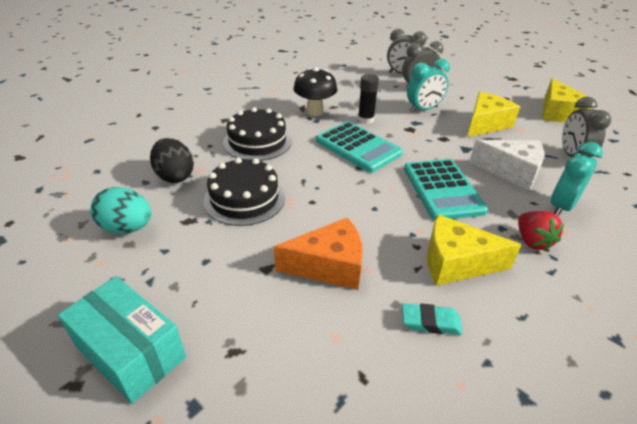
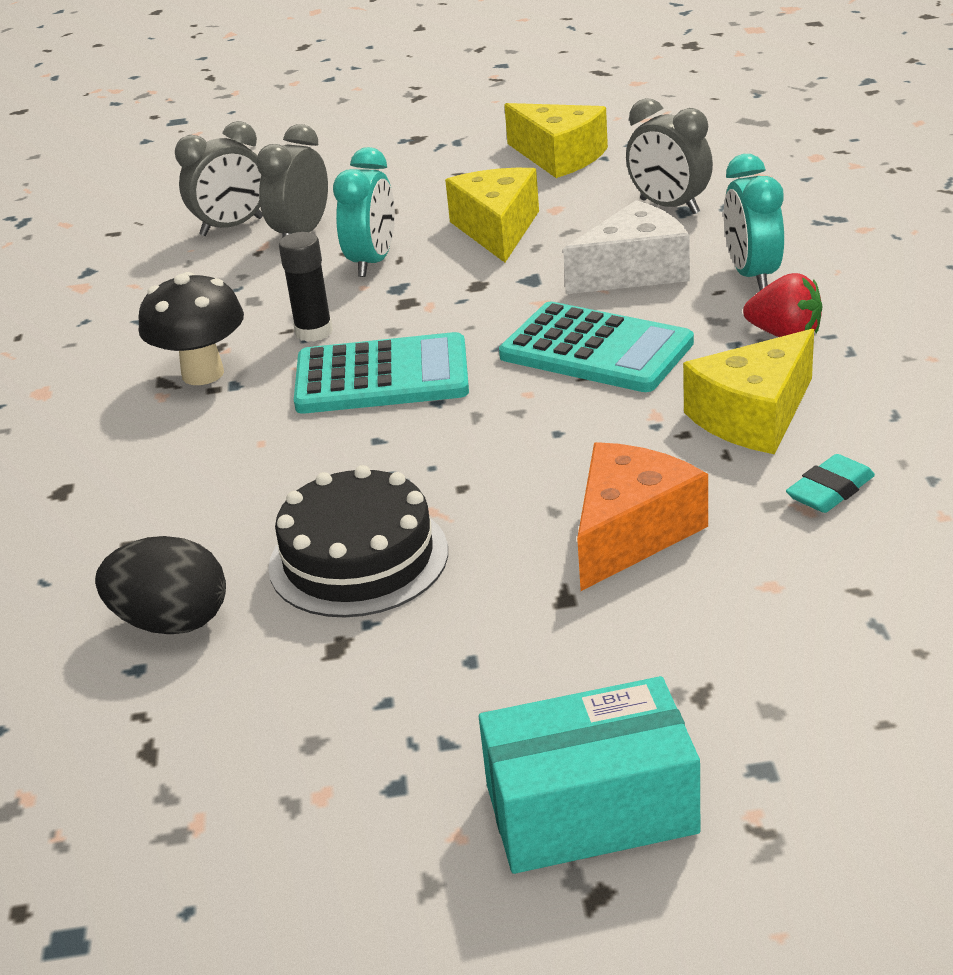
camera: 45 degrees left, 5 degrees down
(127, 228) = (261, 733): turquoise egg -> none
(257, 142) = (202, 479): black cake -> none

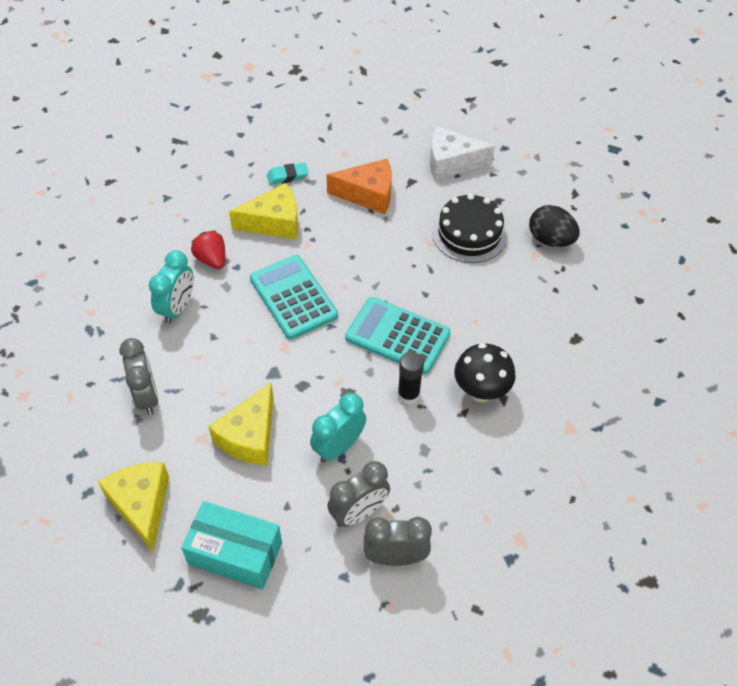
camera: 155 degrees left, 20 degrees up
(591, 809) = (455, 117): turquoise box -> turquoise box (235, 553)
(631, 533) = (368, 194): orange cheese -> orange cheese turned 150 degrees counterclockwise
(634, 271) = (222, 346): white cheese -> white cheese (451, 162)

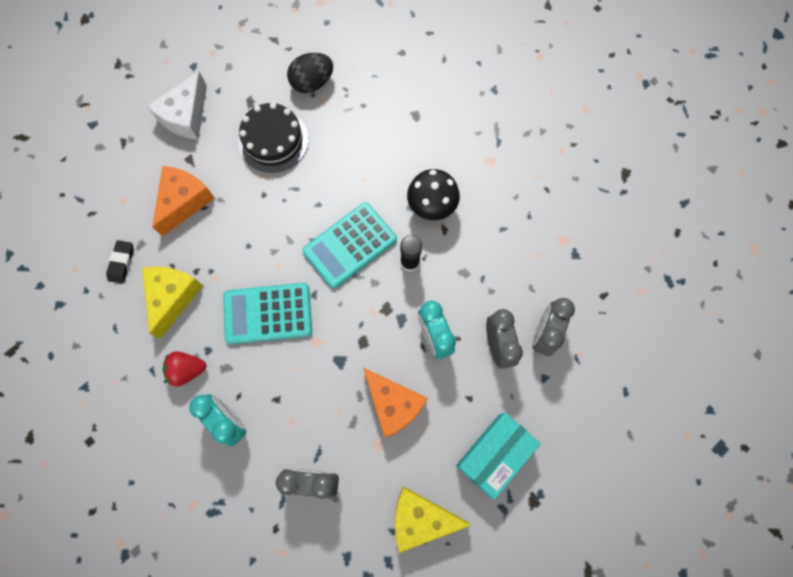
camera: 65 degrees left, 20 degrees up
(249, 436) = (393, 404): yellow cheese -> orange cheese
(287, 176) = (122, 263): turquoise eraser -> black eraser

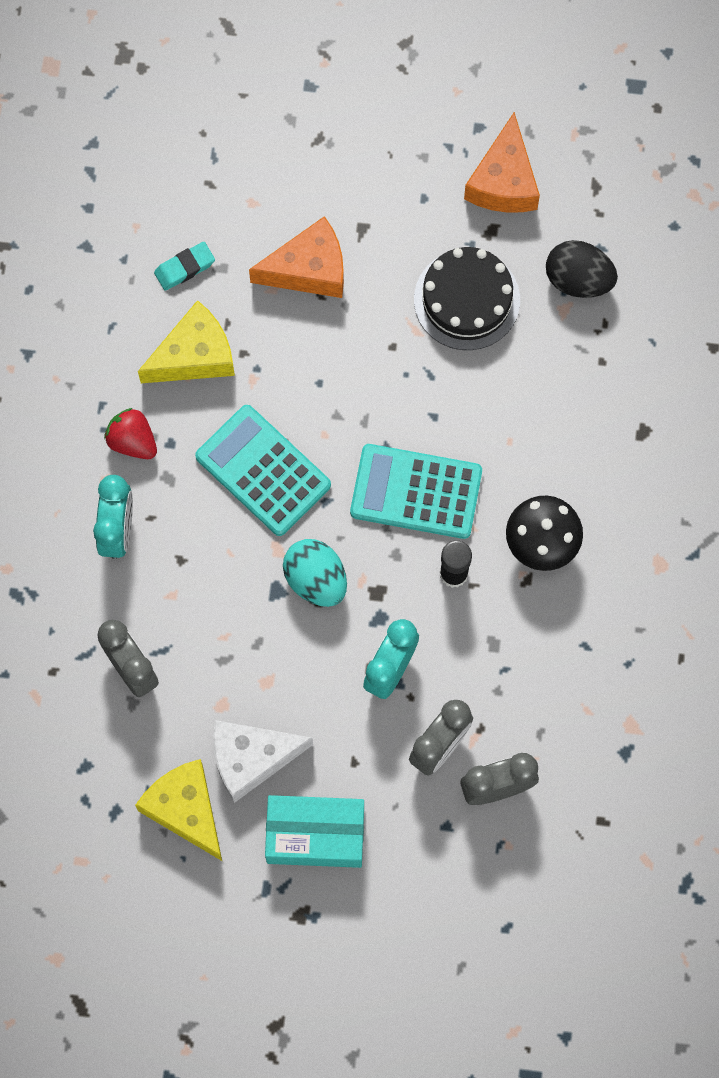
camera: 50 degrees right, 0 degrees up
(122, 263) = (185, 268): black eraser -> turquoise eraser
(186, 116) = (410, 177): white cheese -> white cheese (251, 759)
(351, 335) = (316, 580): none -> turquoise egg
(393, 404) = (279, 686): orange cheese -> orange cheese (503, 181)

